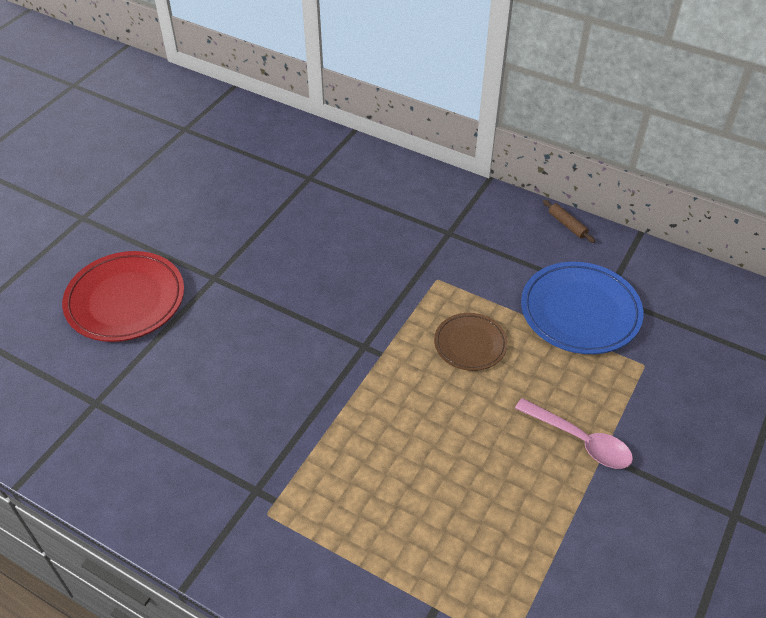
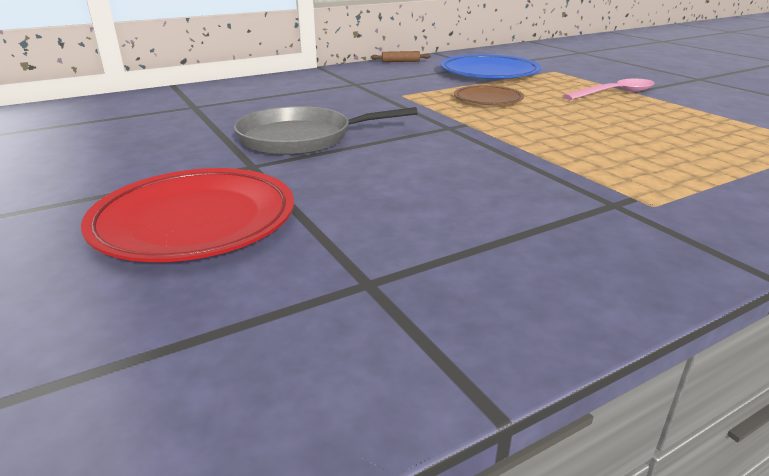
camera: 60 degrees left, 20 degrees down
(280, 273) = (301, 138): none -> grey pan

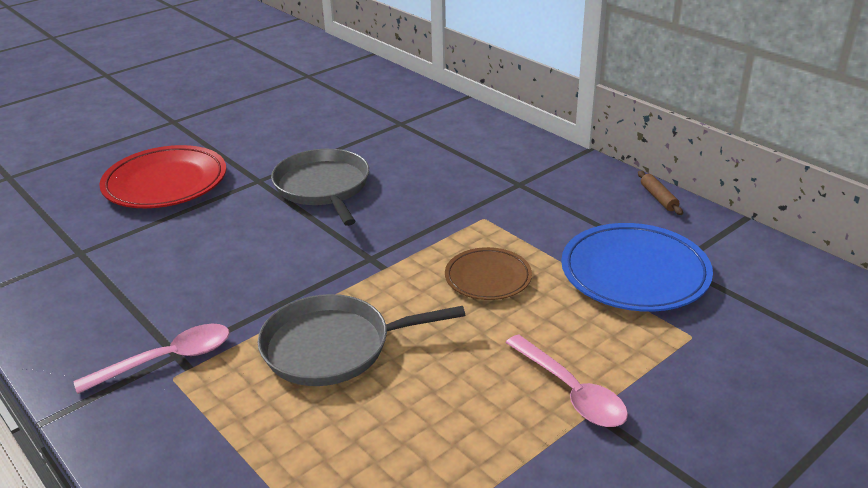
camera: 80 degrees right, 5 degrees up
(584, 143) = (333, 347): none -> grey pan
(624, 209) = (167, 360): none -> pink spoon

